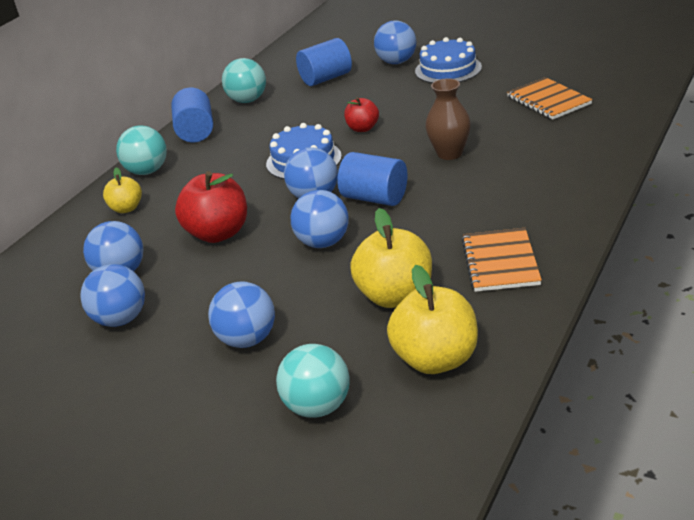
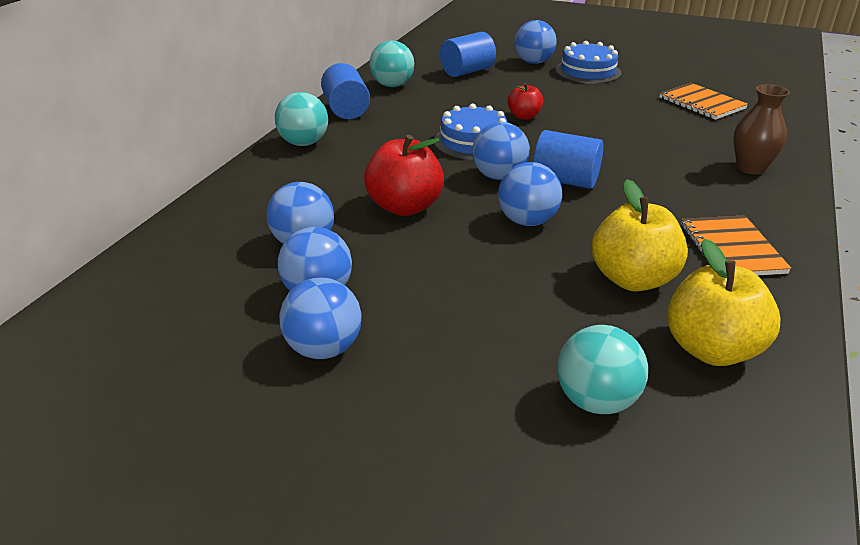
camera: 10 degrees left, 0 degrees up
(126, 208) = (291, 177): yellow apple -> none
(247, 339) = (480, 320): blue ball -> blue ball (324, 349)
(449, 153) = (625, 144): brown vase -> brown vase (750, 168)

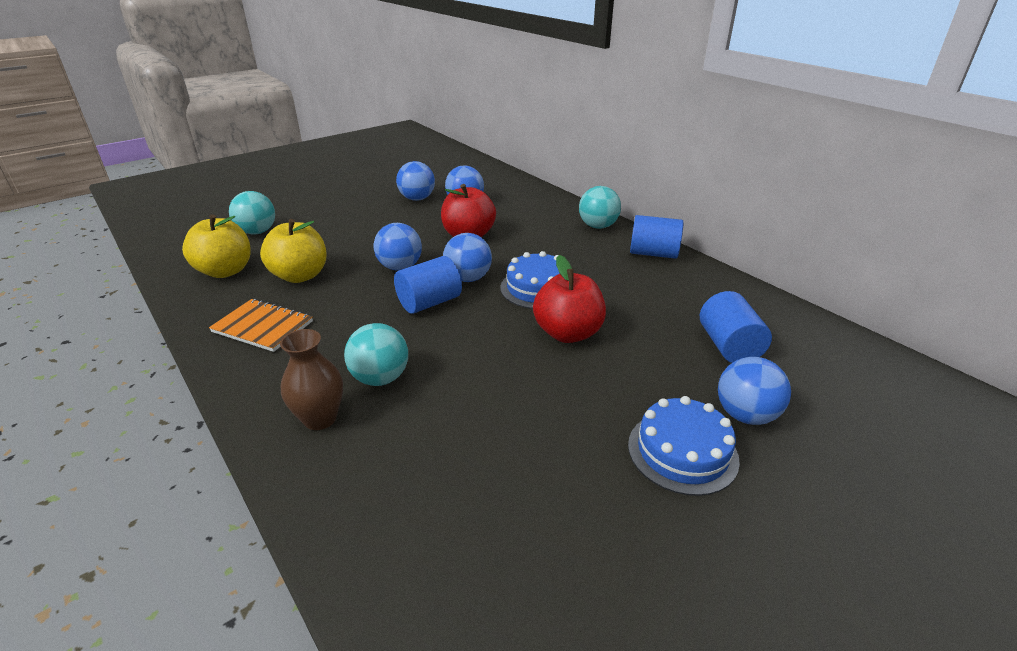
camera: 120 degrees right, 0 degrees up
(324, 349) = (377, 193): blue ball -> none
(392, 85) = (704, 288): turquoise ball -> turquoise ball (380, 378)
(524, 116) = (568, 333): red apple -> red apple, size x1.76
(701, 103) = (489, 501): orange notebook -> none

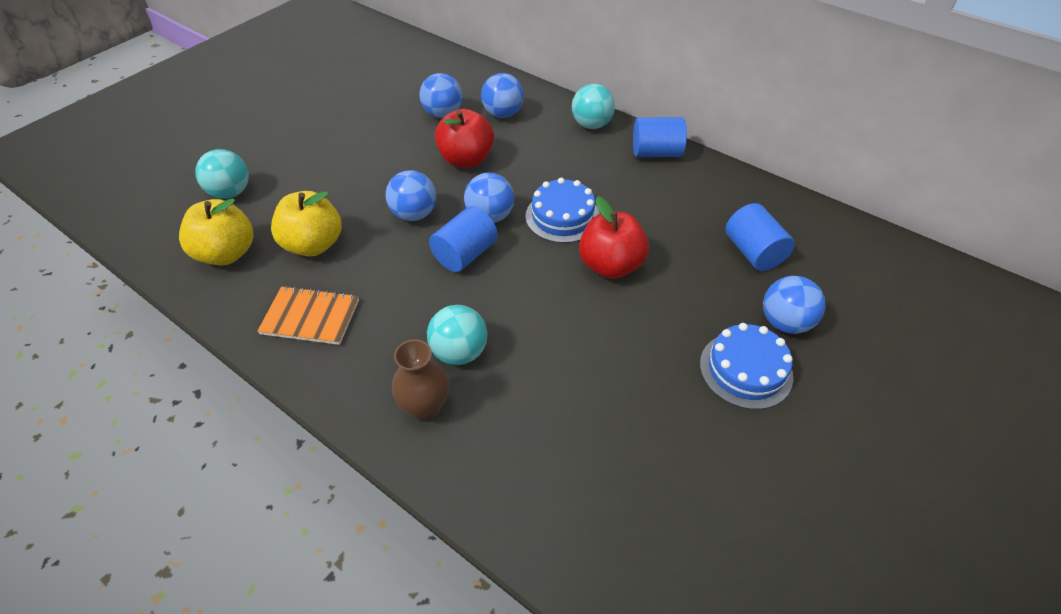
camera: 15 degrees left, 15 degrees up
(417, 199) = (387, 115): blue ball -> blue ball (503, 114)

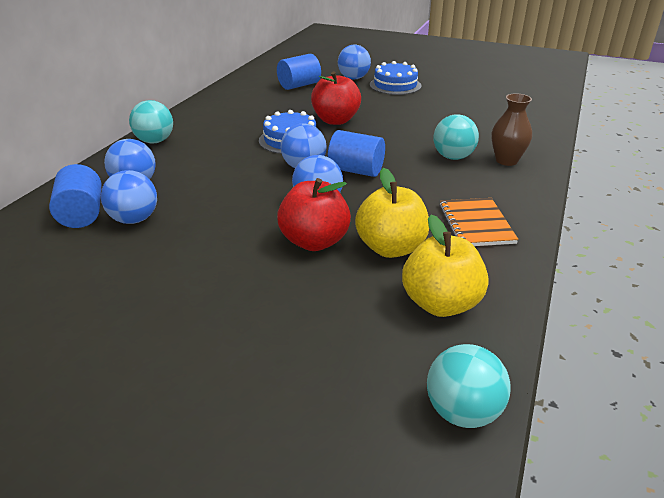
camera: 105 degrees left, 15 degrees down
(230, 192) = (338, 344): turquoise ball -> turquoise ball (462, 412)
(466, 159) = (222, 191): red apple -> red apple (314, 241)
(656, 153) = (195, 115): blue cylinder -> blue cylinder (82, 214)

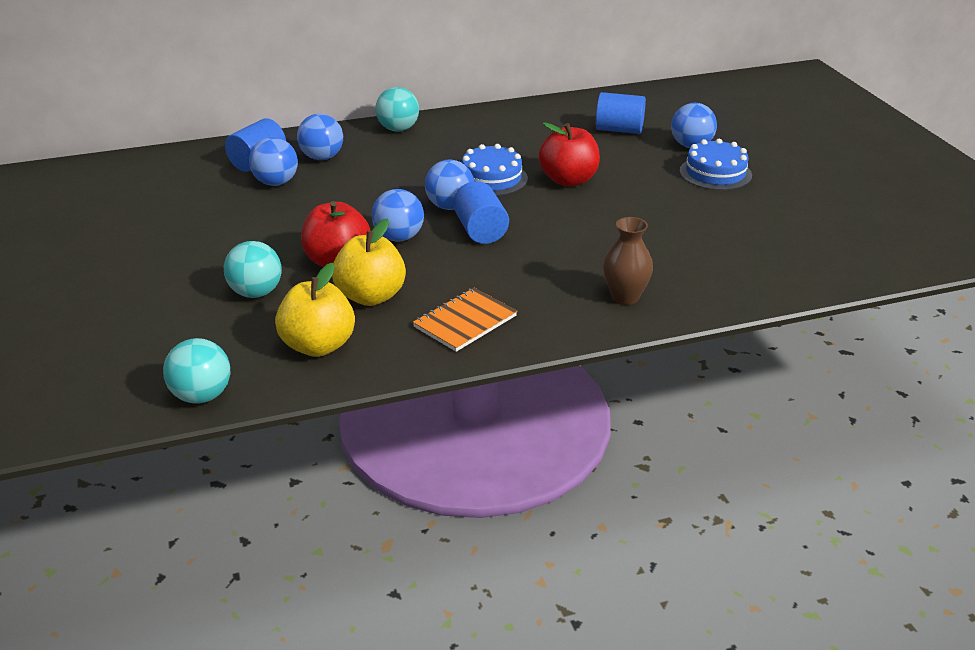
camera: 50 degrees right, 0 degrees up
(453, 157) = (585, 266): turquoise ball -> turquoise ball (256, 293)

